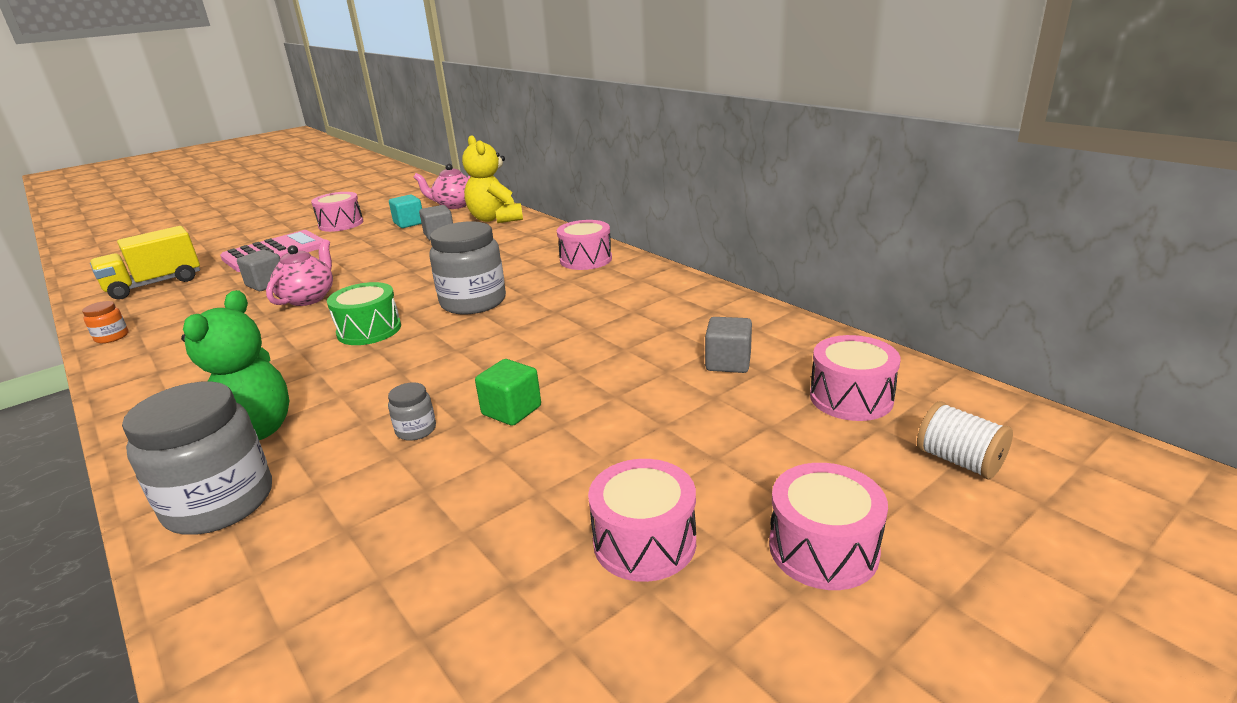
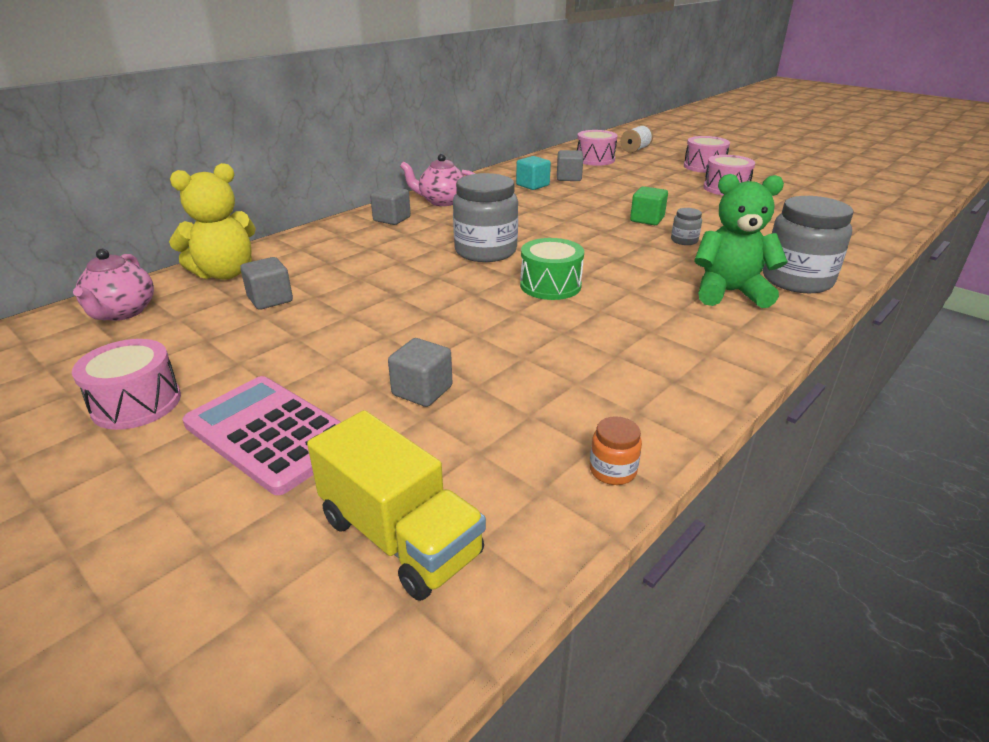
camera: 100 degrees left, 5 degrees up
(308, 298) = (474, 340): pink teapot -> pink teapot (442, 201)
(409, 223) = (192, 333): turquoise cube -> turquoise cube (532, 185)
(586, 259) = (392, 219): pink drum -> grey cube

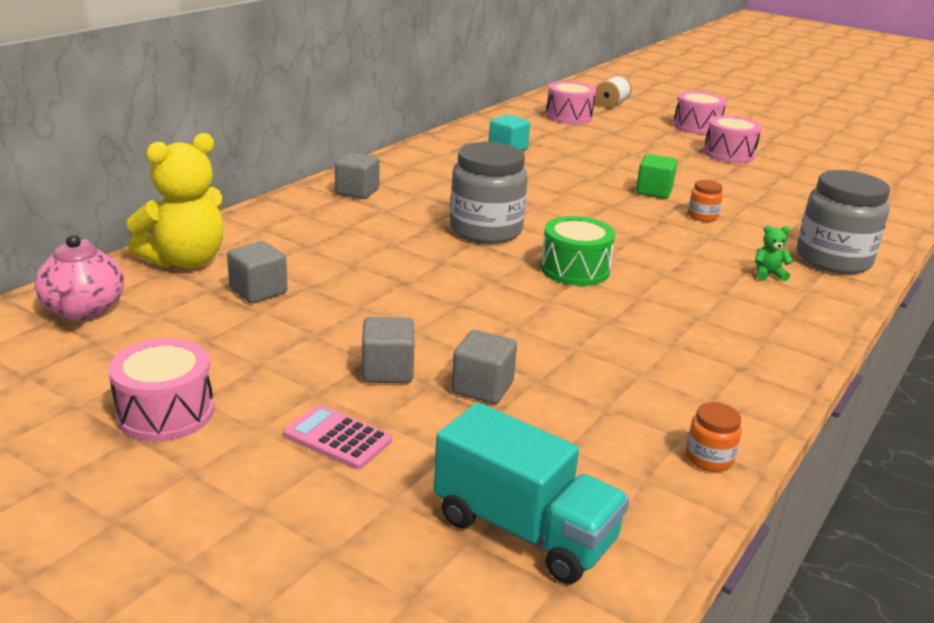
camera: 10 degrees left, 5 degrees down
(270, 433) = (338, 438): pink calculator -> pink calculator, size x0.54
(400, 537) = (524, 530): yellow truck -> turquoise truck
(442, 201) = (408, 169): pink teapot -> none
(568, 178) = (546, 140): grey cube -> grey cube (387, 371)
(684, 240) = (702, 216): grey jar -> orange jar
(729, 292) = (768, 274): green teddy bear -> green teddy bear, size x0.41

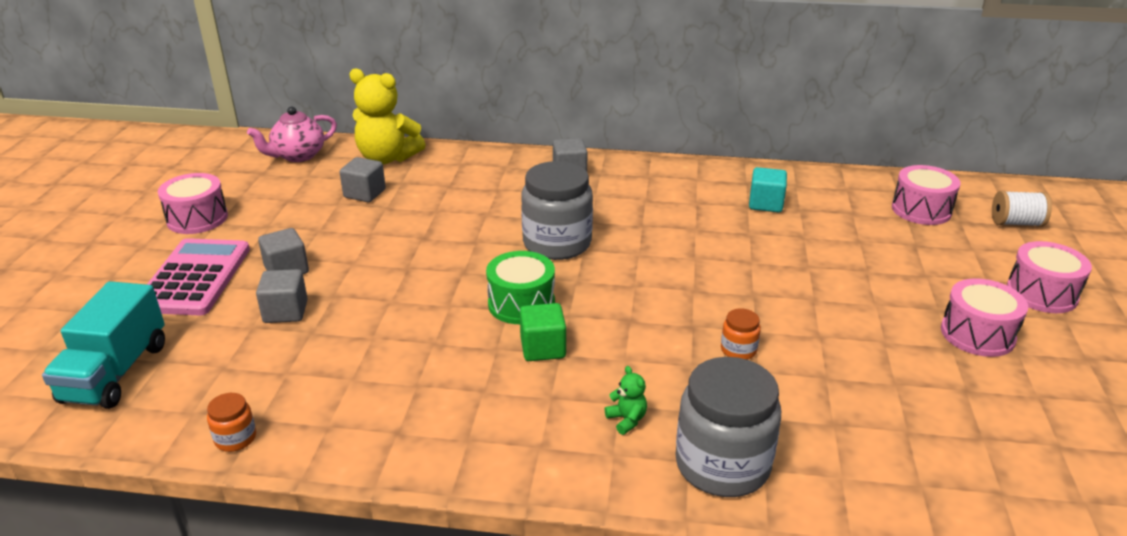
camera: 65 degrees right, 5 degrees up
(338, 438) = (194, 278): pink calculator -> pink calculator, size x1.87
(654, 191) = (769, 306): green cube -> green cube (543, 348)

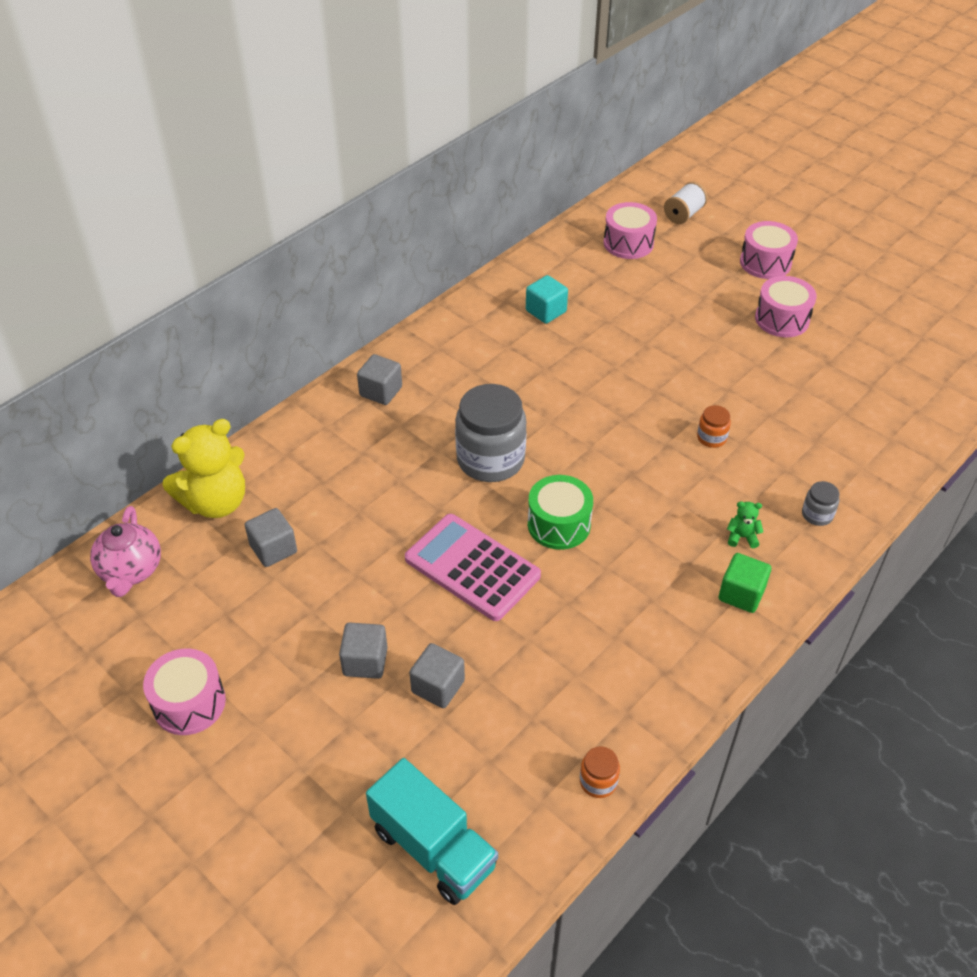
camera: 55 degrees left, 15 degrees up
(194, 278) = (314, 740): pink calculator -> pink calculator (472, 567)
(543, 348) = (627, 540): green cube -> green cube (741, 594)
(722, 465) = (817, 515): grey jar -> grey jar, size x0.44

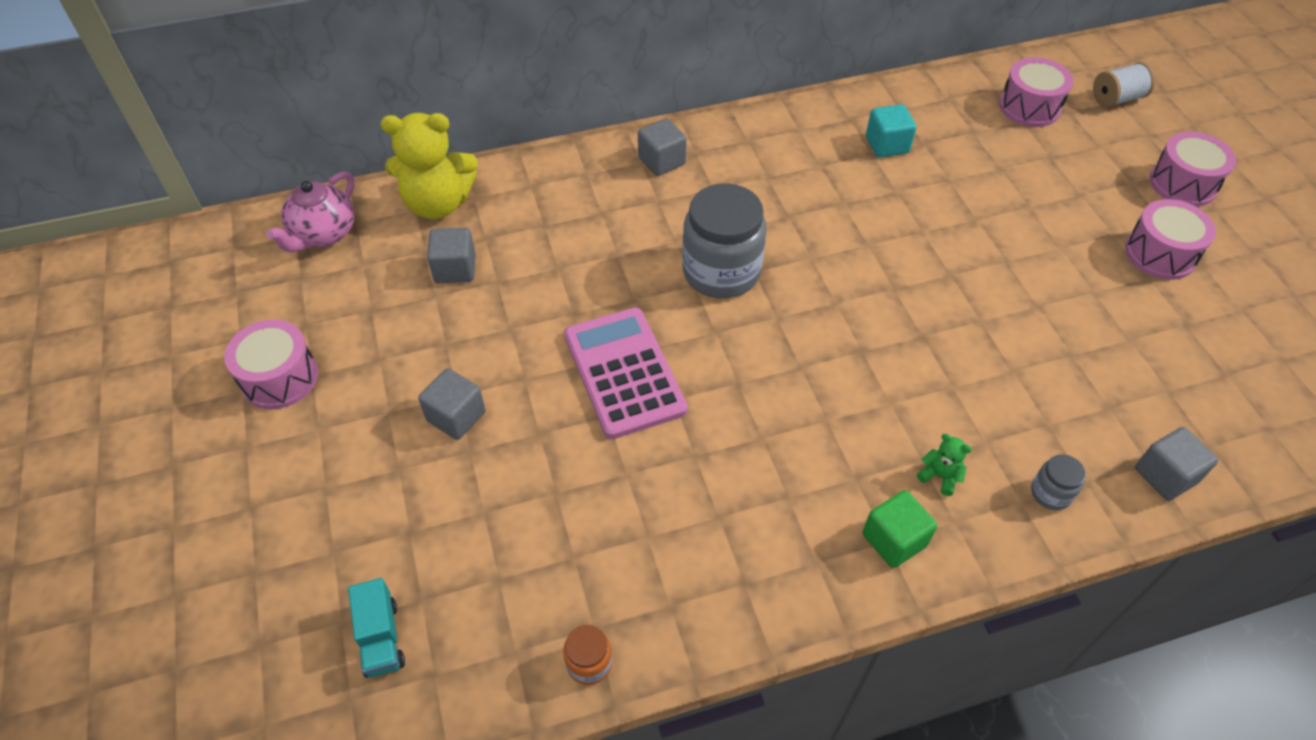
camera: 30 degrees right, 5 degrees up
(433, 848) = (381, 638): turquoise truck -> turquoise truck, size x0.56
(438, 686) = (504, 476): grey cube -> grey cube (1165, 475)
(559, 524) = (744, 369): green drum -> none
(711, 438) = (980, 351): orange jar -> none

